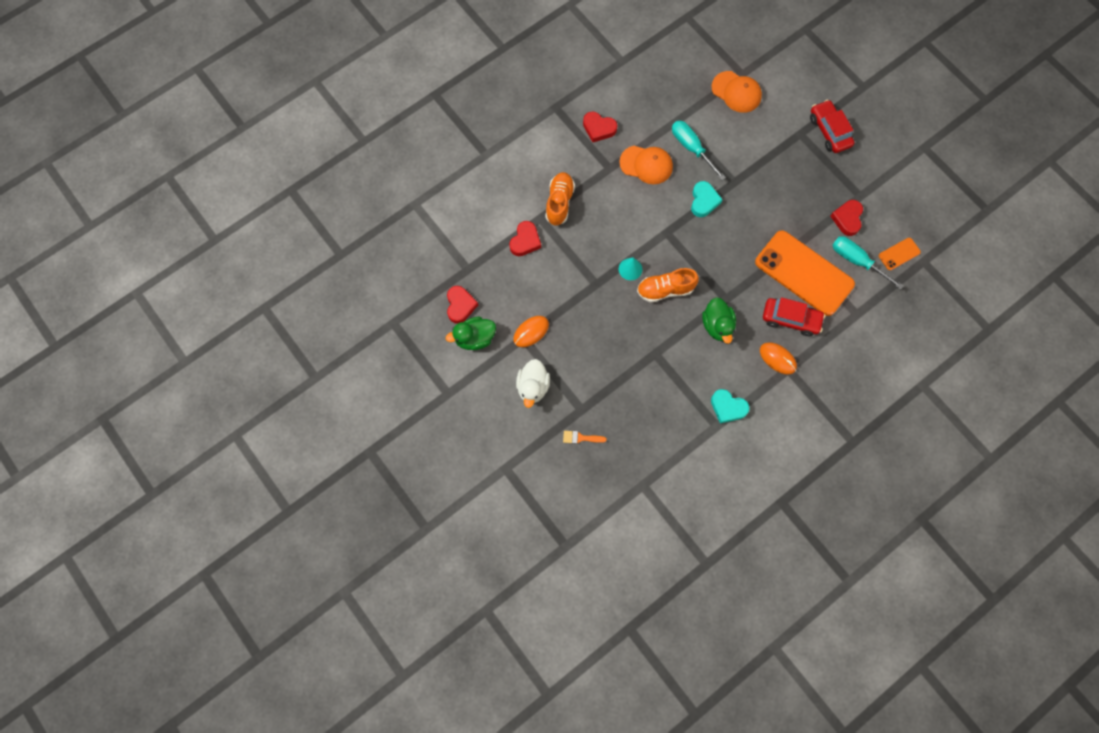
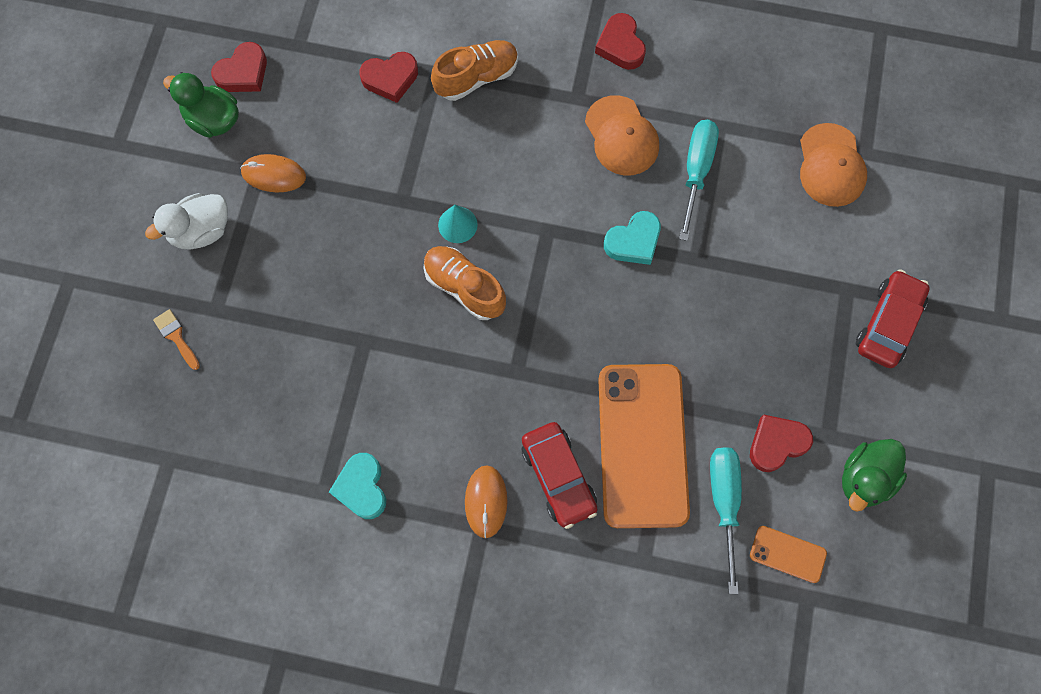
camera: 50 degrees right, 0 degrees up
(717, 325) = (468, 388): green duck -> green duck (864, 478)

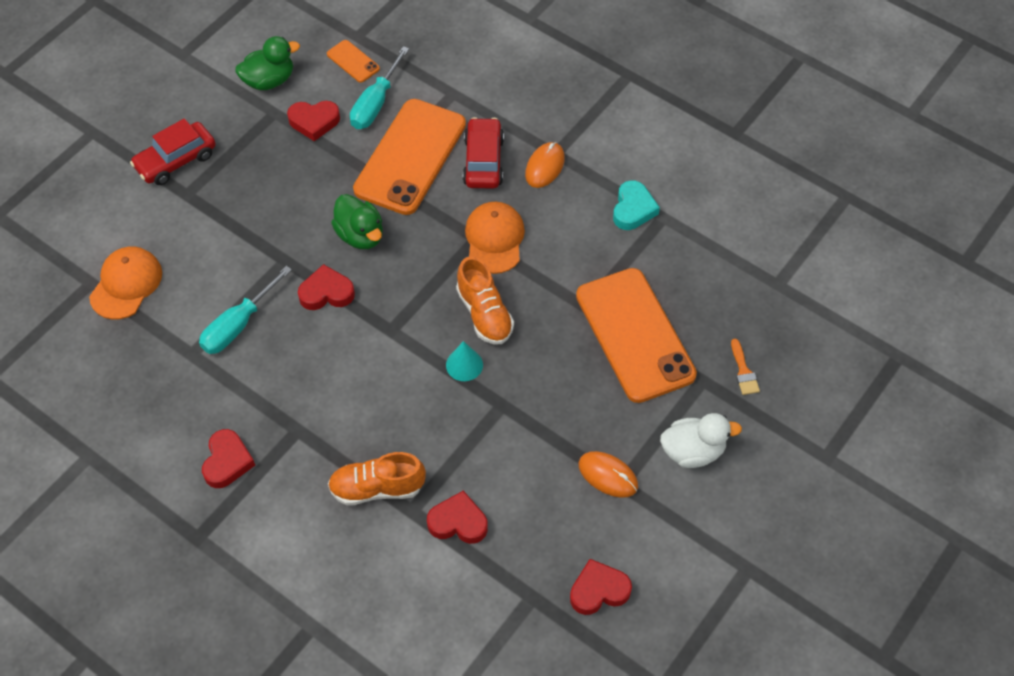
camera: 155 degrees left, 15 degrees down
(213, 120) = (645, 553): green duck -> green duck (360, 235)
(302, 330) = (634, 335): none -> orange phone
(621, 136) = (280, 380): orange cap -> orange cap (494, 239)
(633, 241) = (326, 292): turquoise heart -> red heart

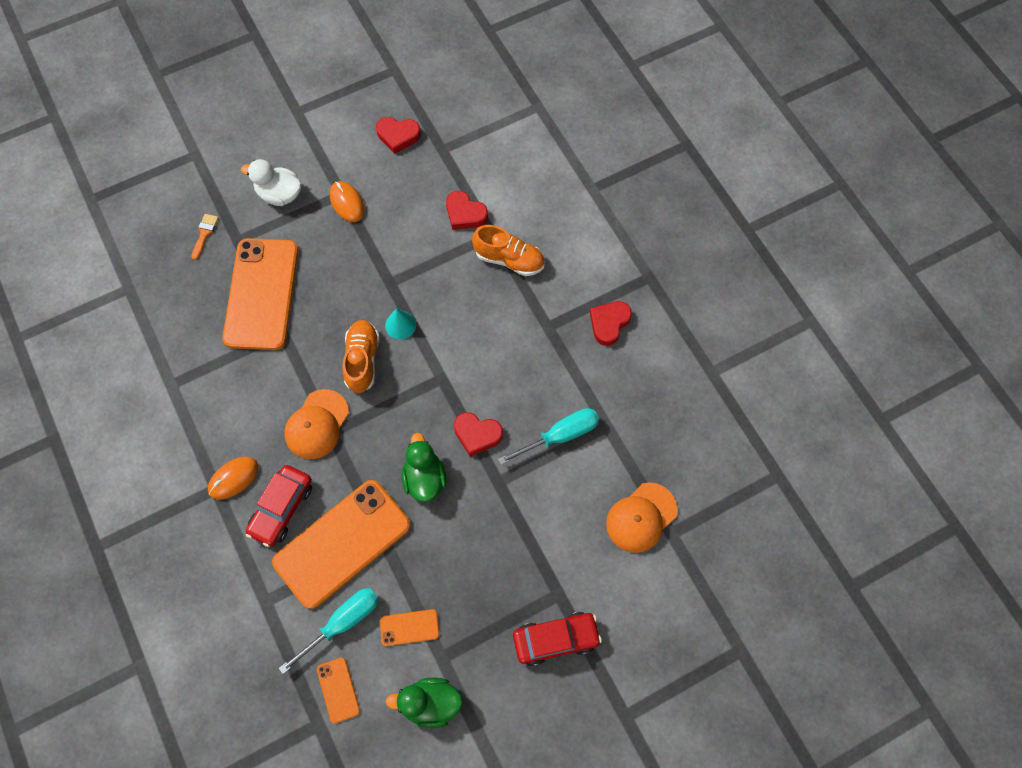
camera: 155 degrees left, 10 degrees up
(314, 122) = (409, 627): red heart -> orange phone
(633, 209) = (189, 402): turquoise heart -> none

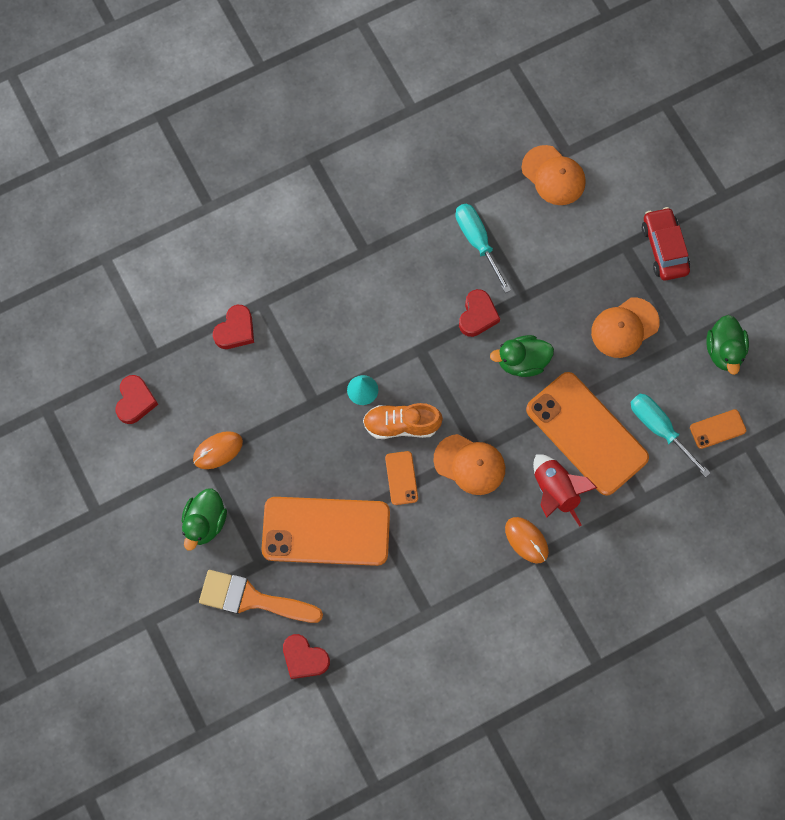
camera: 90 degrees left, 5 degrees up
(204, 233) = (252, 599): orange brush -> orange brush, size x2.21
(279, 194) = (205, 522): white duck -> green duck
(282, 508) = (555, 491): red car -> red rocket
(409, 627) = (660, 370): orange phone -> orange phone (401, 478)
(460, 589) = (624, 328): none -> orange cap
(509, 259) = (290, 287): orange shoe -> none
(609, 323) = (362, 196): red heart -> red heart (304, 658)

